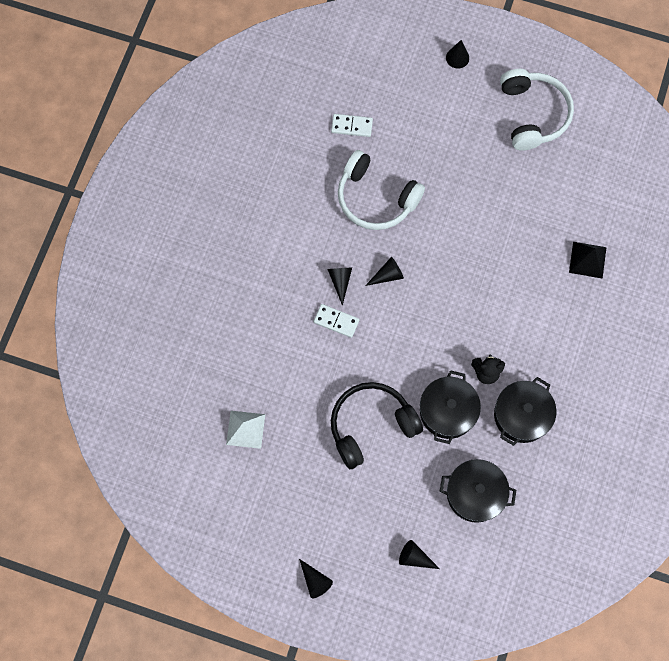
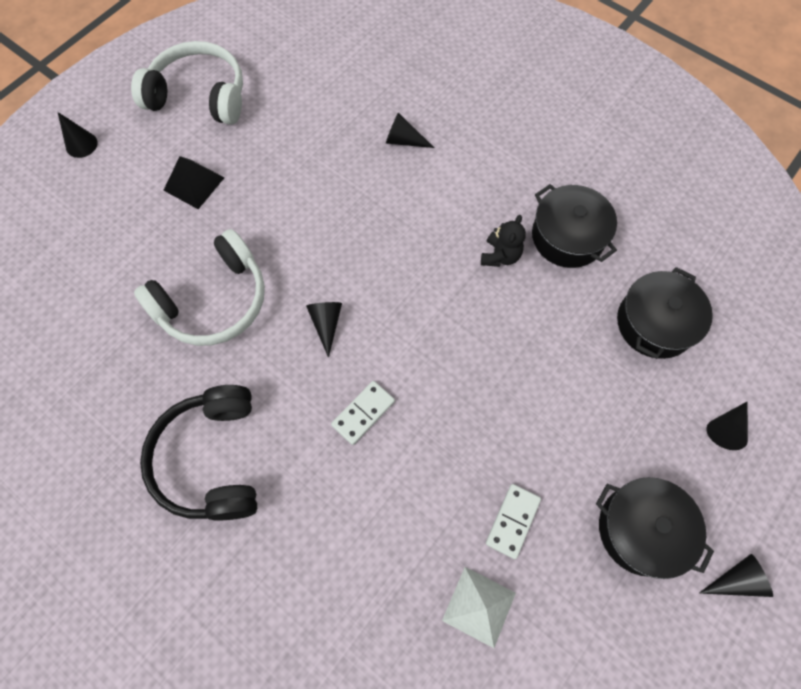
camera: 70 degrees left, 5 degrees down
(340, 281) = (308, 387): black cone -> black cone (403, 141)
(351, 126) = (98, 295): white domino -> white domino (513, 521)
(371, 426) = (528, 419): black headphones -> black headphones (212, 459)
(447, 411) = (537, 317): black pot -> black pot (641, 529)
(587, 259) = (401, 106): black pyramid -> black pyramid (194, 183)

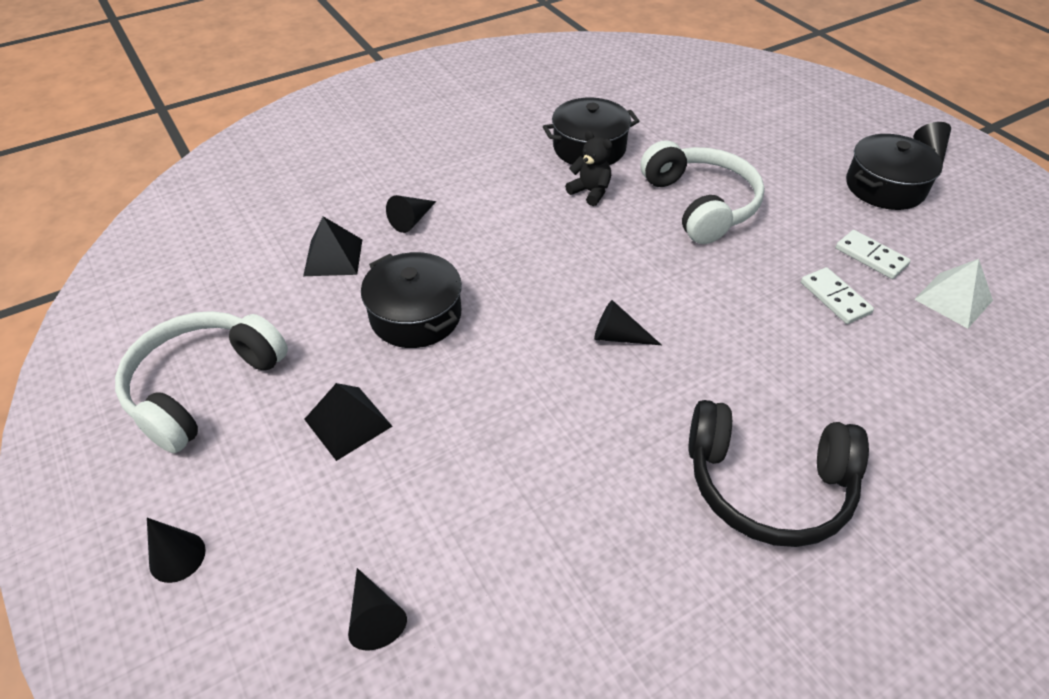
camera: 70 degrees left, 20 degrees down
(214, 301) = (543, 437): white headphones -> white headphones (700, 204)
(341, 109) = (333, 257): none -> black pyramid
(363, 413) = (738, 332): white domino -> white domino (835, 298)
(654, 323) = (697, 127): black pot -> black pot (415, 315)
(726, 428) = (801, 122): black cone -> black cone (375, 617)

